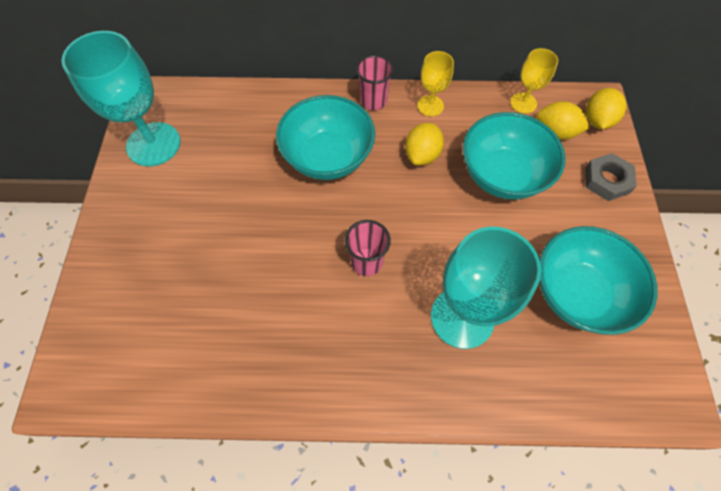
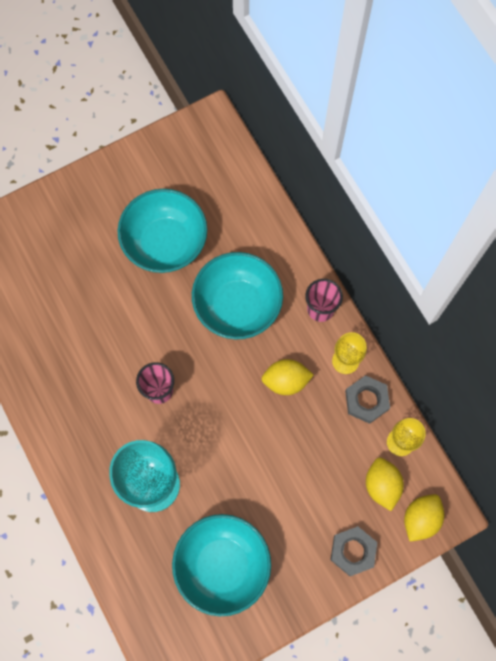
camera: 60 degrees right, 10 degrees up
(153, 144) = (169, 164): turquoise goblet -> none
(474, 108) = (366, 400): none -> grey nut
(502, 175) = (304, 458): turquoise bowl -> turquoise bowl (165, 243)
(597, 120) = (420, 518): yellow lemon -> yellow lemon turned 45 degrees counterclockwise

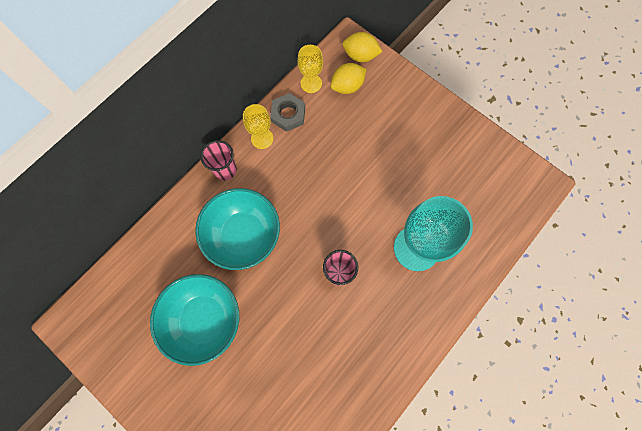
camera: 110 degrees left, 0 degrees up
(222, 565) = (452, 174): turquoise bowl -> none
(286, 381) = (294, 176): yellow lemon -> none
(353, 551) = (402, 91): grey nut -> none

